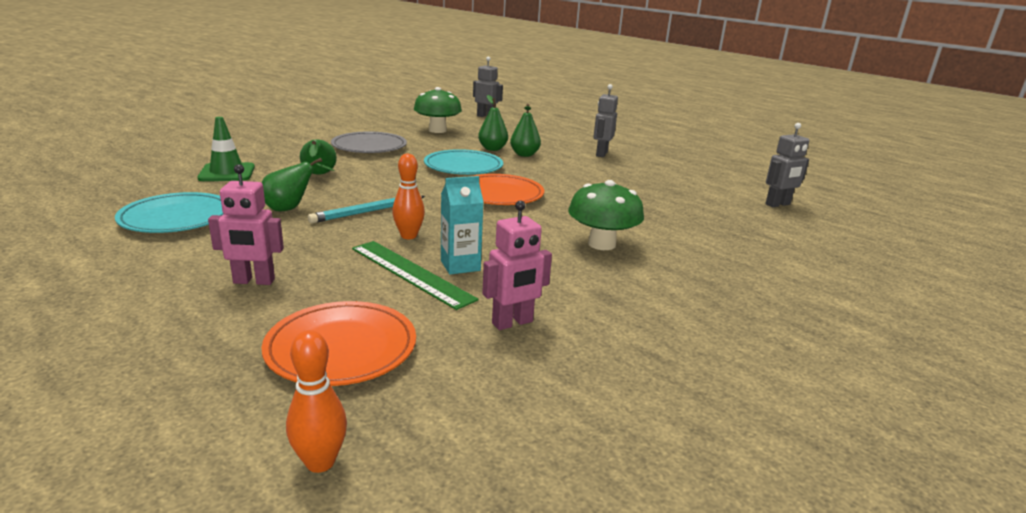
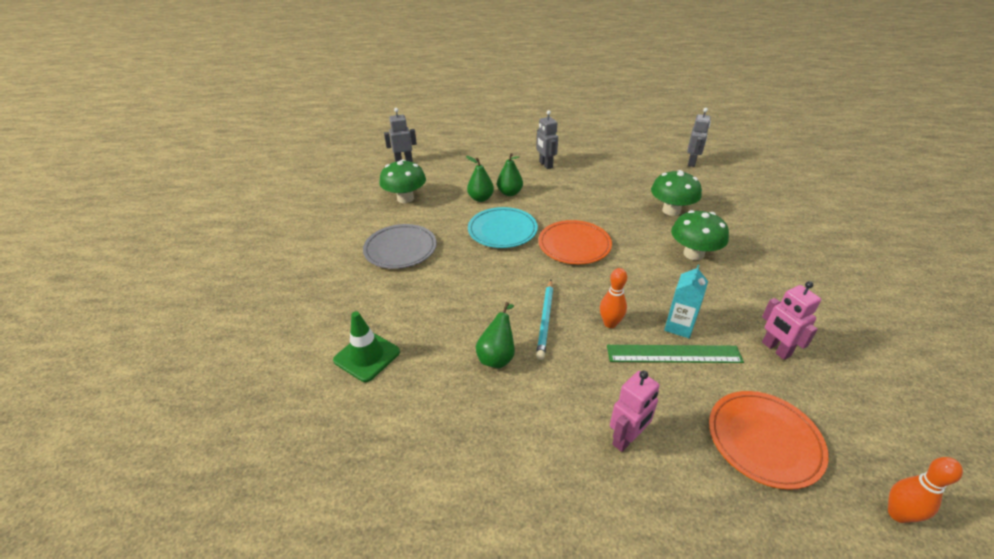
camera: 40 degrees left, 15 degrees up
(176, 218) = (450, 433): turquoise plate -> none
(318, 175) = (436, 307): green pear -> none
(512, 323) = (775, 349): pink robot -> pink robot turned 135 degrees clockwise
(657, 217) = (671, 210): none -> green mushroom

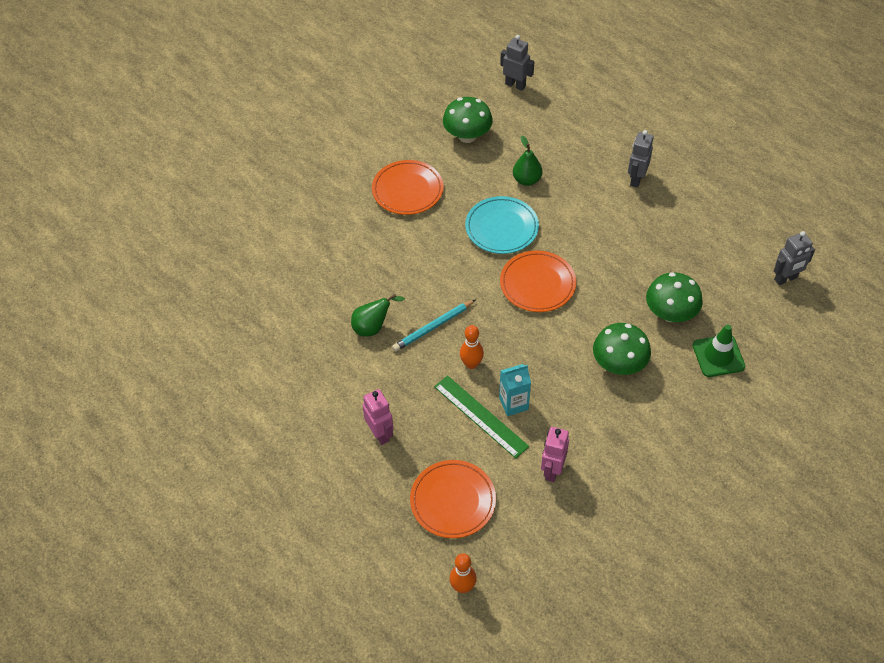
camera: 45 degrees right, 15 degrees up
(367, 356) = (300, 265): green traffic cone -> green traffic cone (718, 356)
(400, 249) = (407, 190): grey plate -> orange plate
(509, 193) = (558, 191): green pear -> none
(626, 439) = (380, 434): pink robot -> pink robot turned 120 degrees counterclockwise

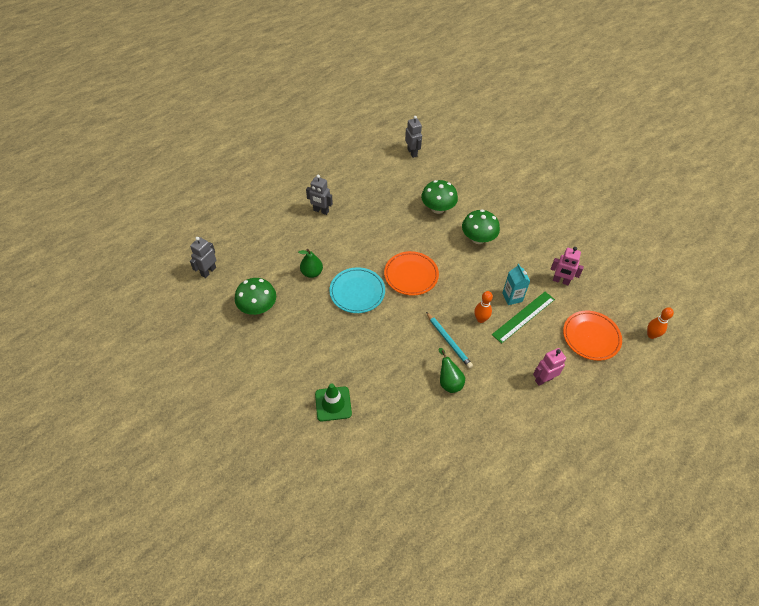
camera: 90 degrees left, 0 degrees up
(407, 190) = (310, 352): orange plate -> none
(718, 356) = (470, 191): green traffic cone -> green traffic cone (333, 404)

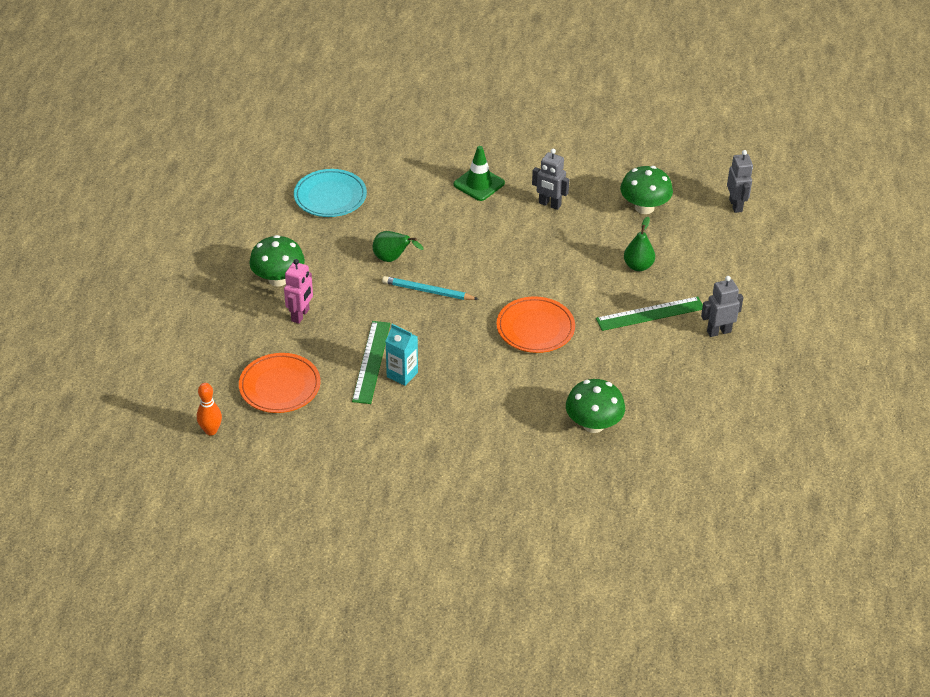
camera: 140 degrees right, 10 degrees down
(341, 242) = (650, 314): none -> green ruler
(357, 292) = (570, 278): turquoise plate -> turquoise plate (330, 196)
(412, 152) = (717, 483): grey robot -> grey robot (549, 204)
(478, 238) = (505, 418): green mushroom -> green mushroom (278, 279)
(480, 319) = (415, 331): orange bowling pin -> none
(561, 281) = (361, 429): pink robot -> none

